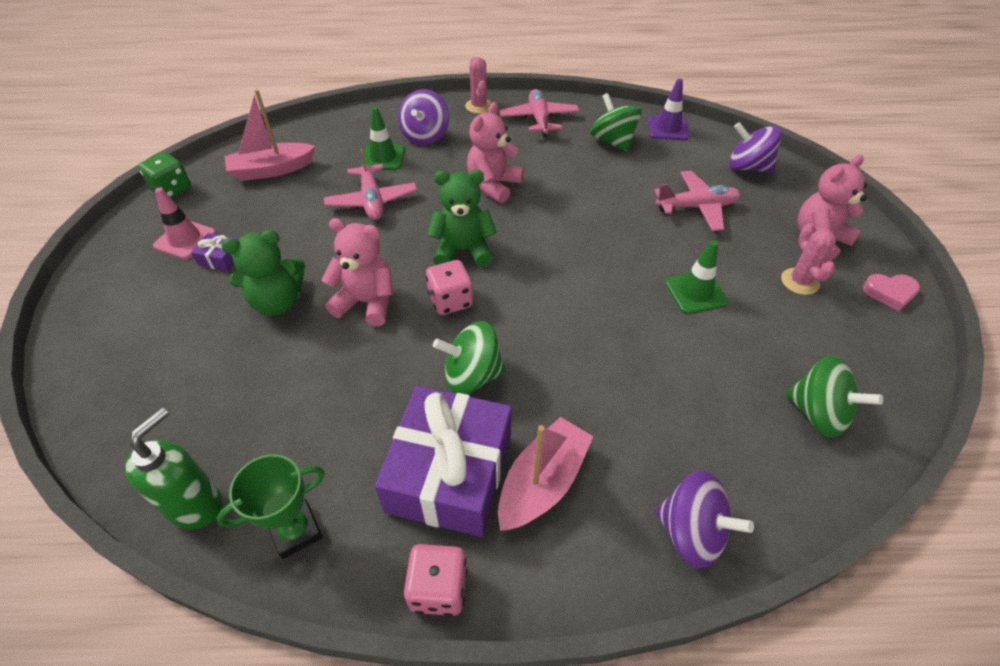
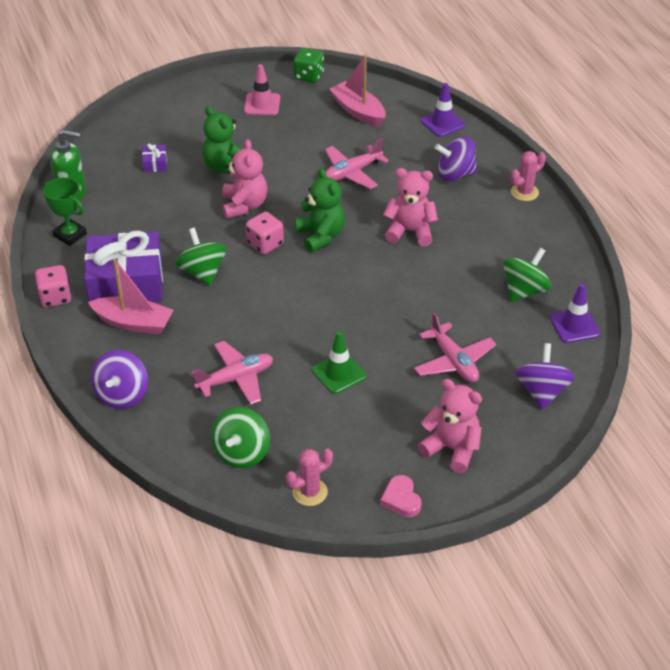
camera: 70 degrees right, 5 degrees down
(221, 258) = (252, 127): purple gift -> purple gift (155, 163)
(341, 123) = (442, 123): none -> purple traffic cone
(383, 157) = (409, 161): green traffic cone -> none
(539, 119) = (529, 235): pink plane -> pink plane (236, 379)
(799, 281) = (385, 437): pink cactus -> pink cactus (310, 492)

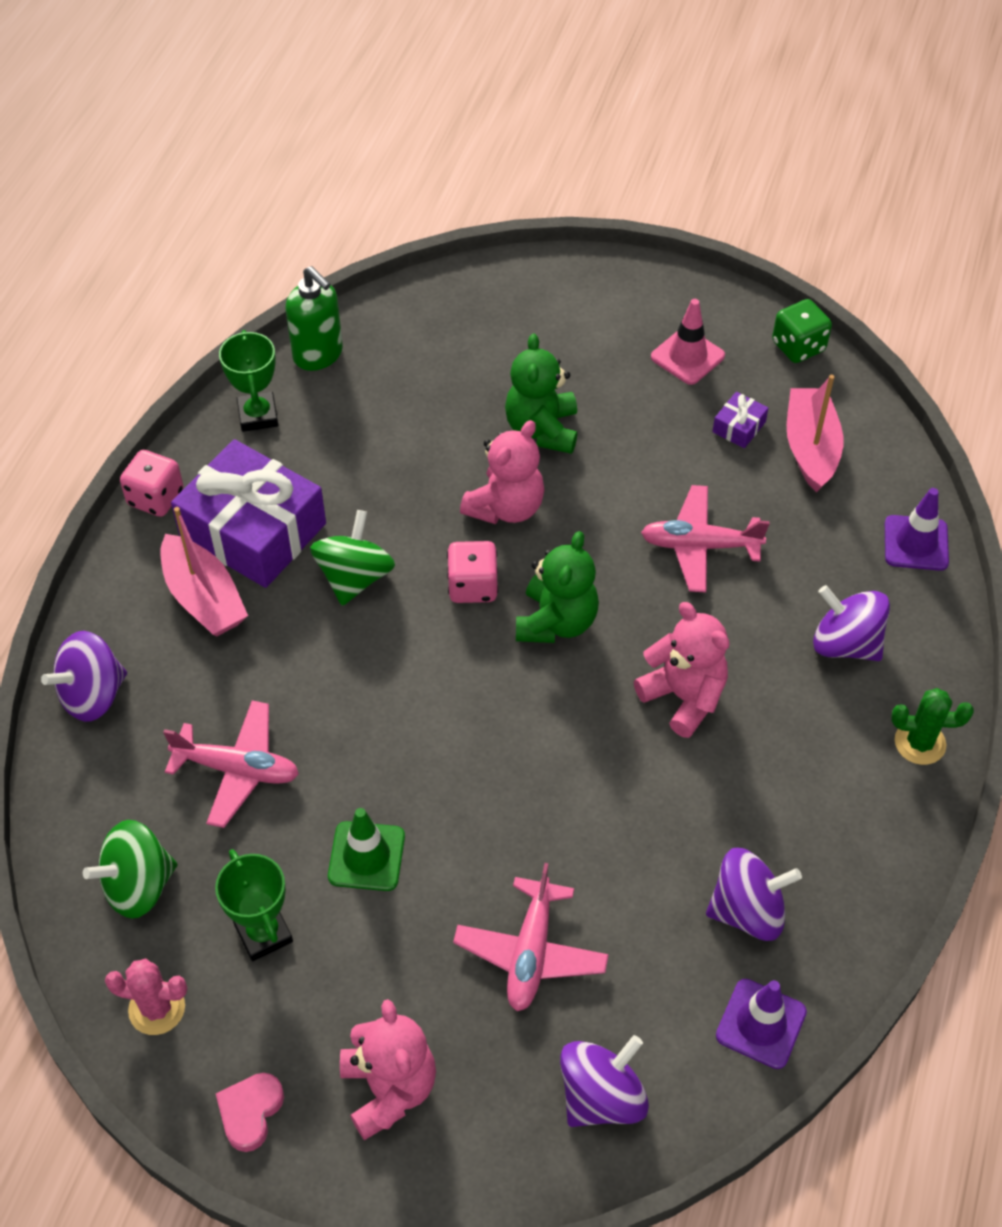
camera: 40 degrees right, 10 degrees up
(155, 163) = (459, 369): purple gift -> purple gift (739, 427)
(326, 431) = (263, 933): none -> green trophy
(524, 192) = (920, 743): pink cactus -> green cactus
(524, 291) = (747, 910): green spinning top -> purple spinning top

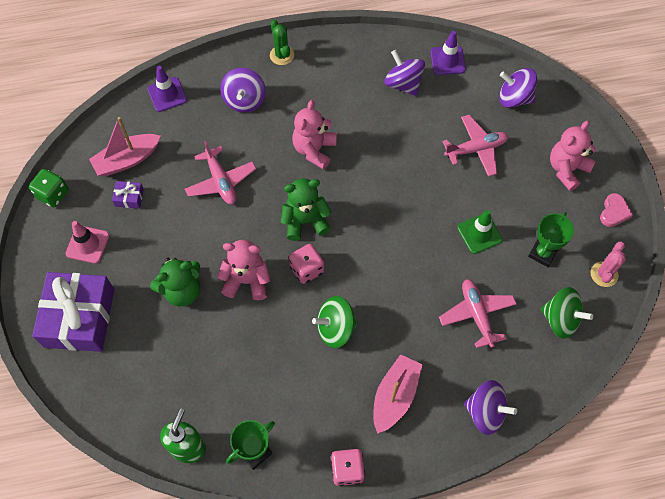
camera: 120 degrees left, 10 degrees up
(157, 1008) = (604, 274): pink cactus -> pink cactus turned 45 degrees clockwise
(250, 1112) = (614, 212): pink heart -> pink heart turned 60 degrees counterclockwise
(253, 531) = (337, 400): purple gift -> purple gift (79, 318)

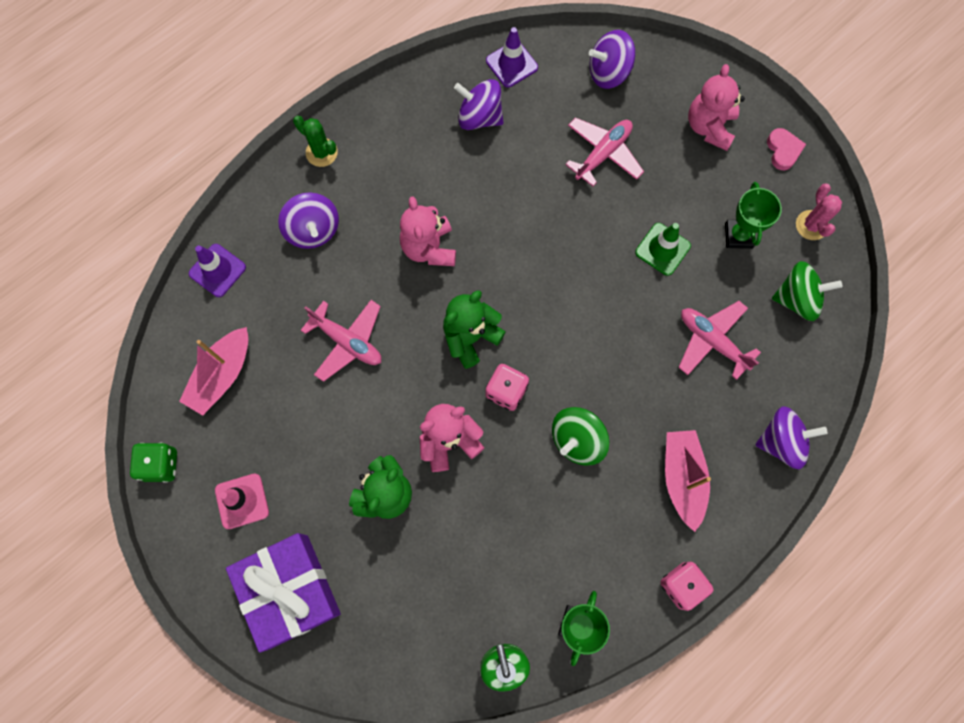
camera: 30 degrees left, 10 degrees up
(129, 198) = (254, 419): purple gift -> none

